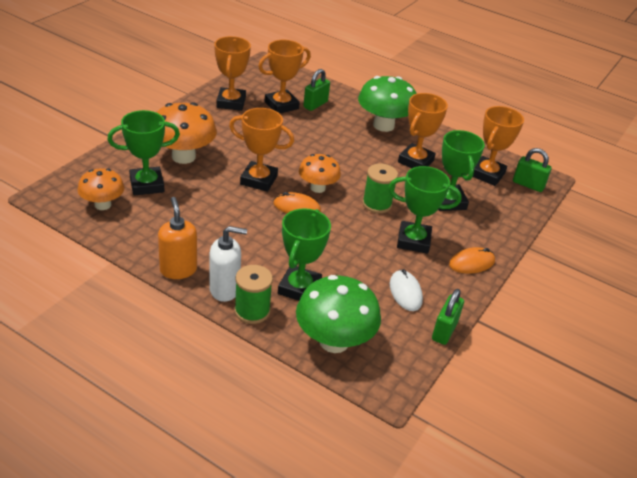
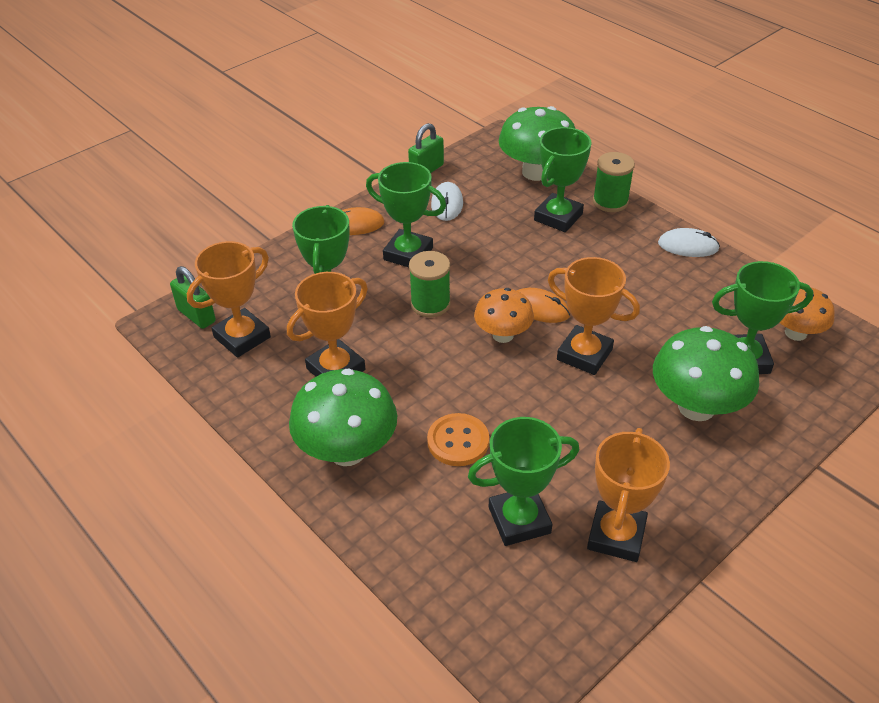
camera: 160 degrees left, 5 degrees up
(178, 269) = (688, 246): orange soap dispenser -> white mouse
(183, 156) = (696, 407): orange mushroom -> green mushroom
(225, 289) = (637, 223): white soap dispenser -> none
(281, 105) = (519, 520): orange trophy -> green trophy
(315, 104) = (452, 517): green padlock -> none
(325, 132) = (458, 441): none -> orange button

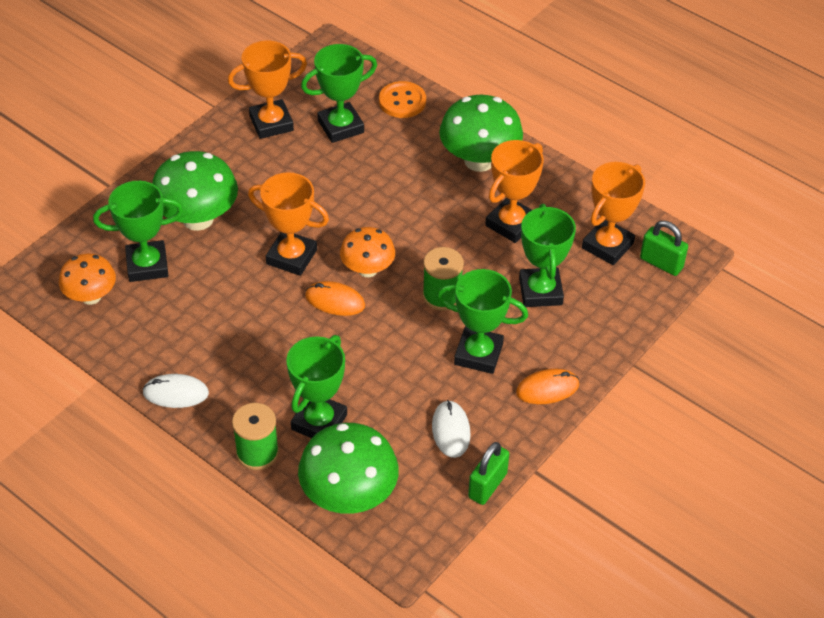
camera: 170 degrees right, 5 degrees up
(458, 441) = (393, 175): orange button -> orange button (402, 101)
(616, 535) = (271, 123): orange trophy -> orange trophy turned 60 degrees clockwise

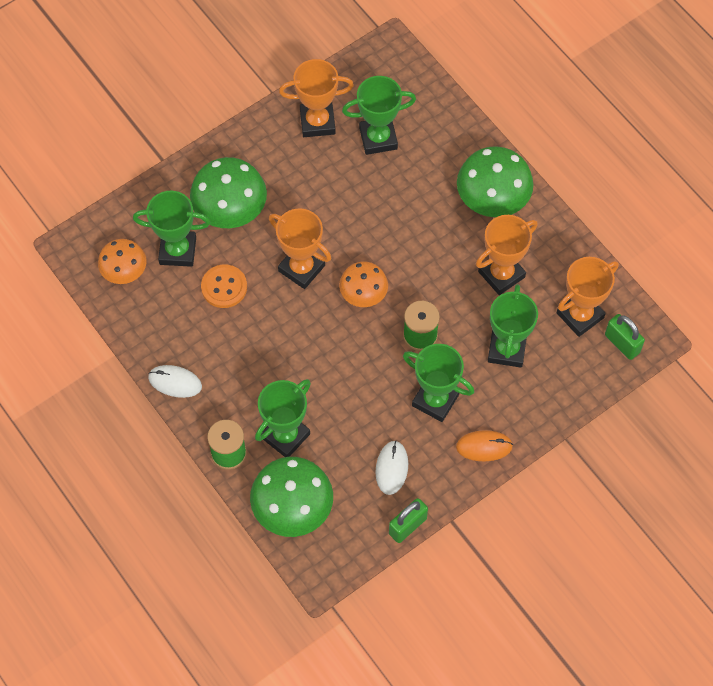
camera: 15 degrees right, 15 degrees up
(335, 301) = (327, 321): orange mouse -> none
(402, 101) = (440, 121): orange button -> orange button (224, 287)

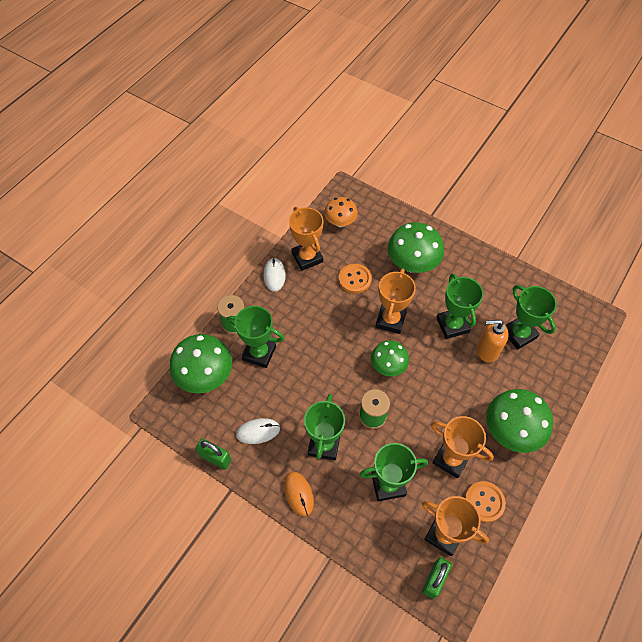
camera: 70 degrees right, 5 degrees down
(177, 251) = (369, 245): green trophy -> green trophy (452, 325)
(317, 122) = (509, 291): orange trophy -> orange trophy (307, 257)
(363, 295) = (388, 366): orange mushroom -> green mushroom
(386, 181) = (487, 351): none -> orange soap dispenser
(559, 262) = (484, 502): none -> orange button

